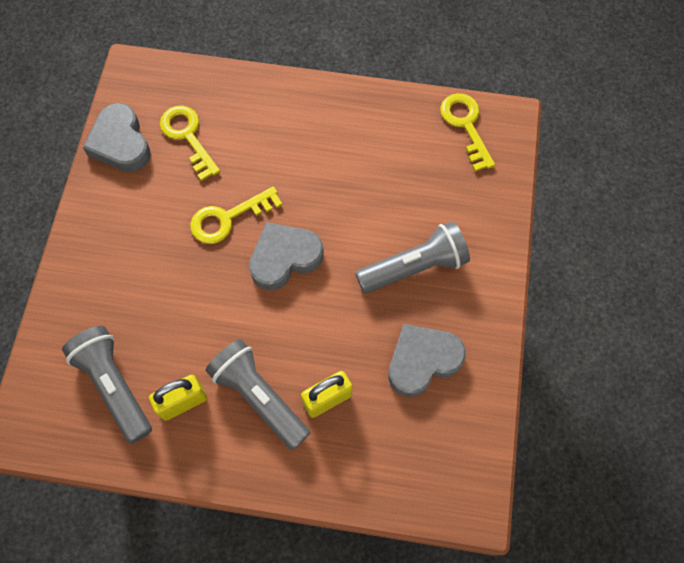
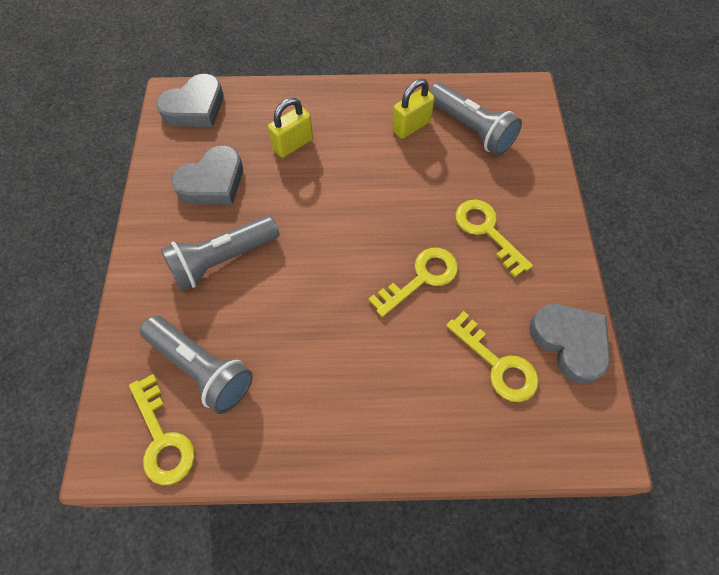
camera: 170 degrees right, 5 degrees down
(148, 254) = (487, 231): none -> yellow key
(259, 397) = (350, 138): grey flashlight -> grey flashlight (202, 368)
(284, 258) = (353, 248): grey heart -> grey heart (195, 108)

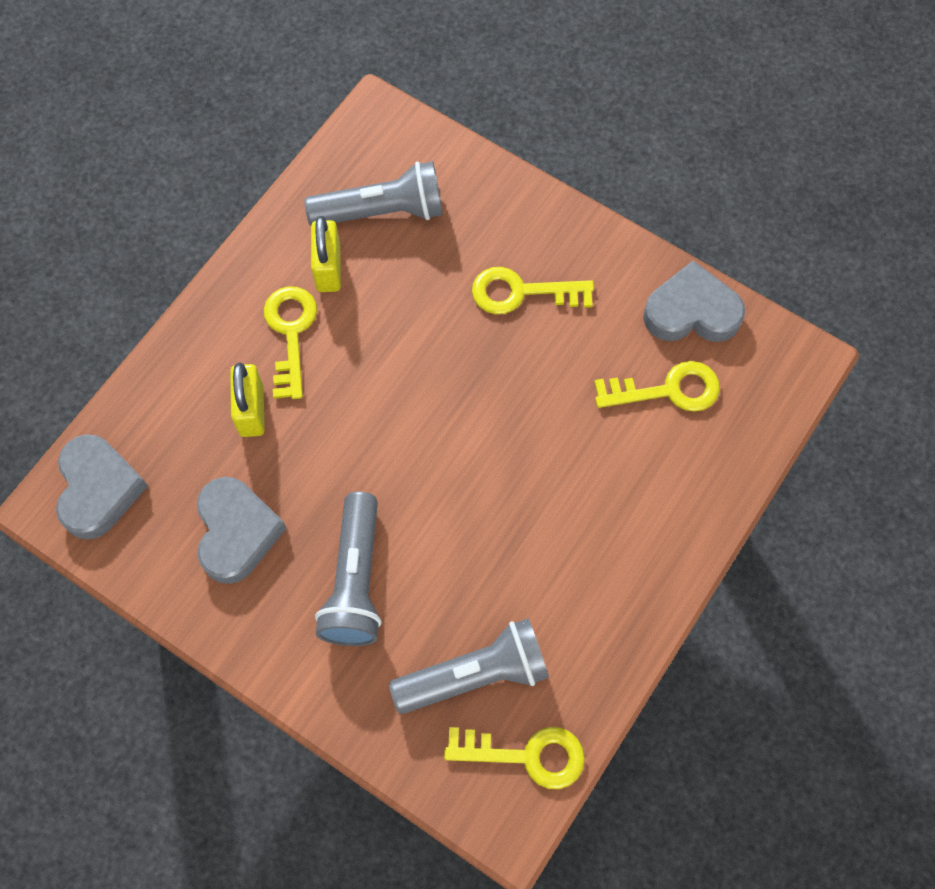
camera: 55 degrees left, 5 degrees up
(421, 278) = (528, 393): yellow key -> yellow key (290, 333)

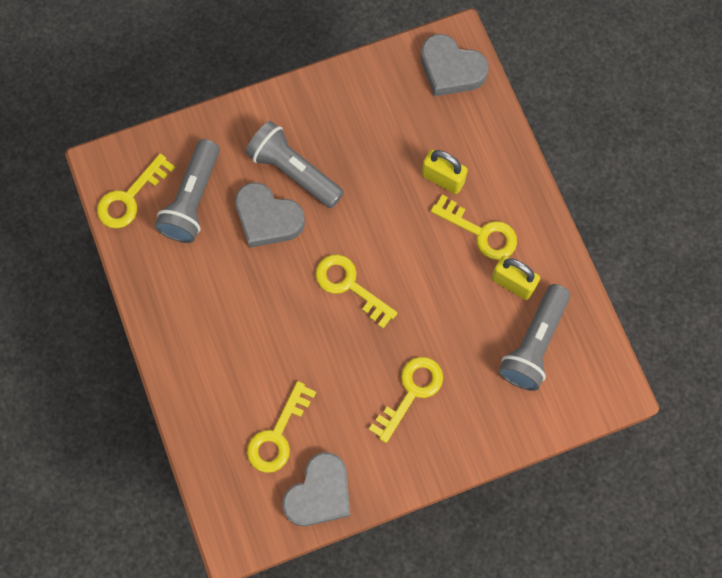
camera: 125 degrees right, 5 degrees up
(236, 532) = (370, 126): grey heart -> grey heart (267, 218)
(451, 426) = (349, 286): none -> yellow key

